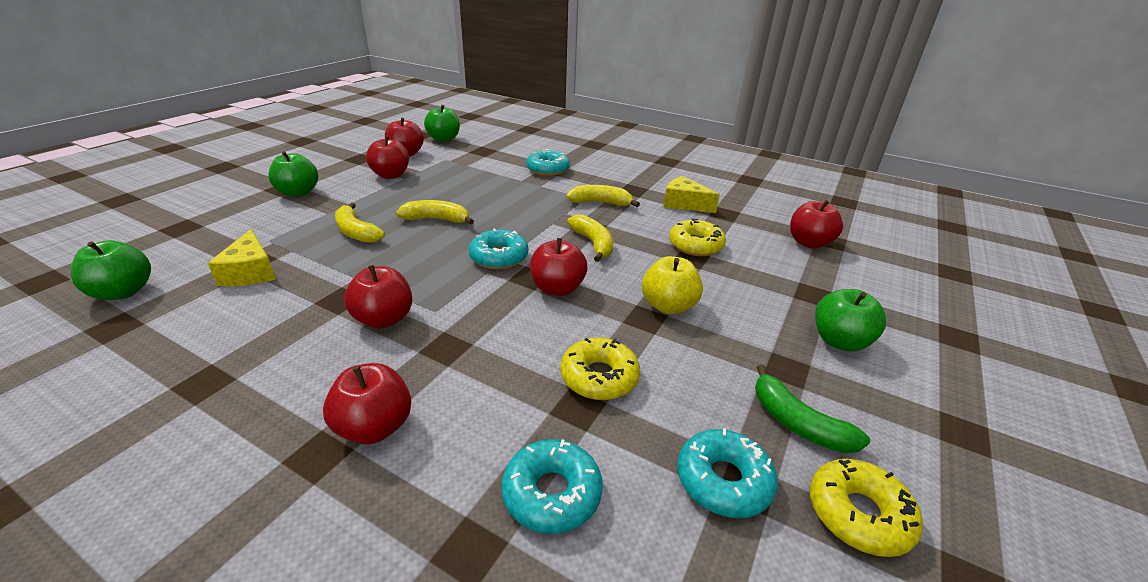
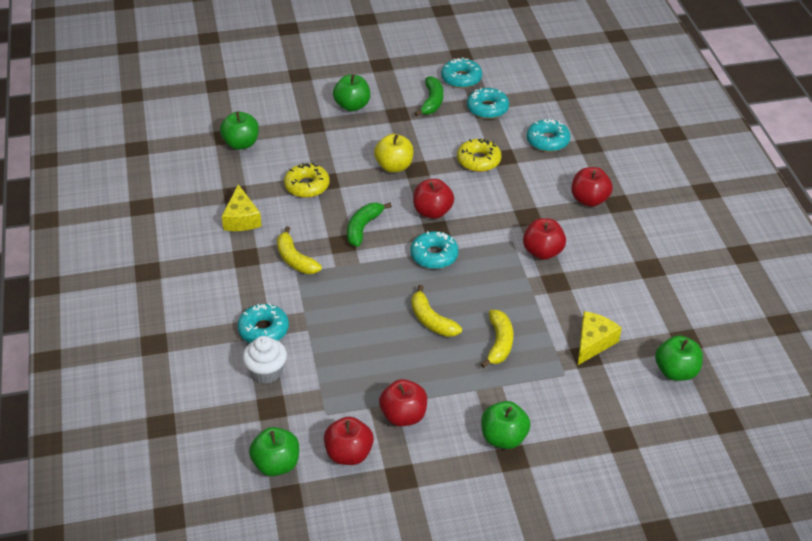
camera: 130 degrees left, 10 degrees up
(511, 158) = (266, 372): none -> white cupcake
(593, 243) = (363, 228): yellow banana -> green banana
(809, 243) = (241, 144): red apple -> green apple
(858, 514) = (461, 78): yellow donut -> turquoise donut

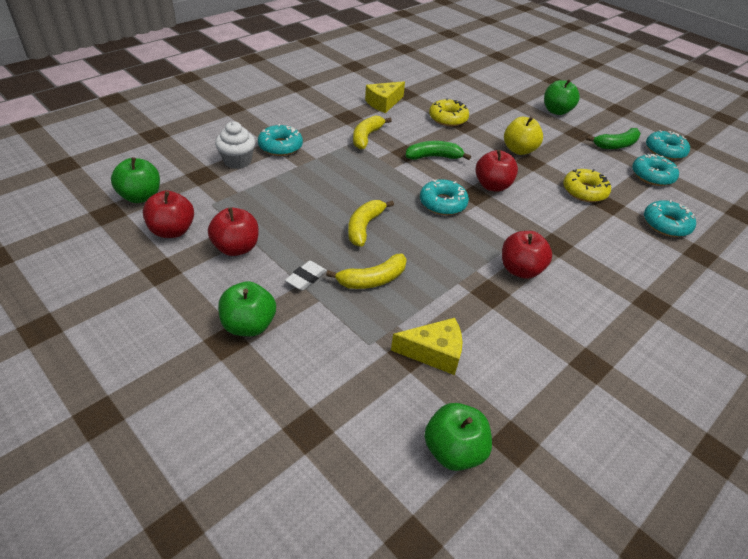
camera: 55 degrees right, 0 degrees up
(241, 144) = (456, 81): green apple -> none
(471, 383) = (306, 278): none -> white eraser
(589, 200) = (628, 280): red apple -> none

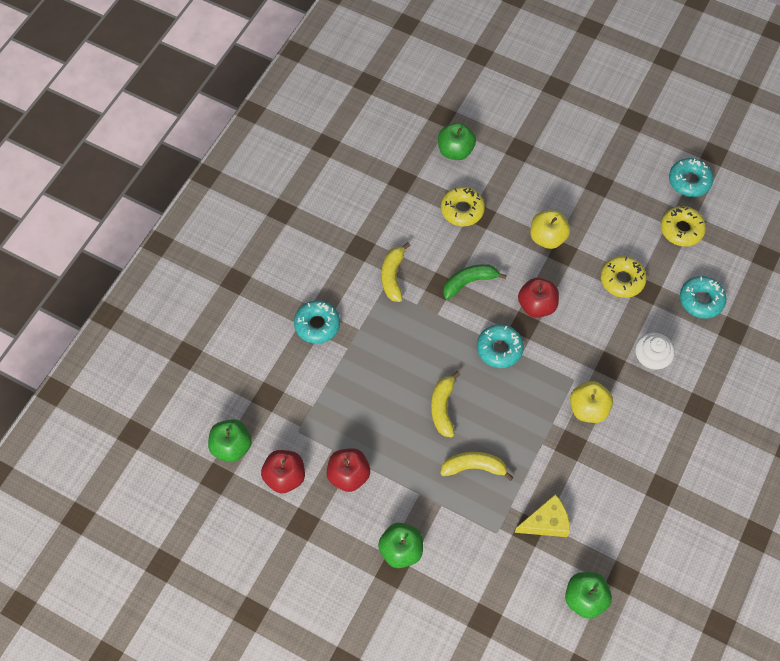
camera: 15 degrees left, 20 degrees up
(237, 161) = (289, 363): white cupcake -> white cupcake (650, 359)
(306, 278) = (421, 486): white eraser -> none
(372, 280) = (474, 467): yellow banana -> yellow banana turned 135 degrees counterclockwise
(383, 103) = (387, 208): yellow cheese -> none
(520, 270) = (588, 409): red apple -> yellow apple
(556, 111) = (569, 150): green apple -> green apple (455, 151)
(616, 145) = (640, 190): green banana -> none
(652, 176) = (681, 229): turquoise donut -> yellow donut

